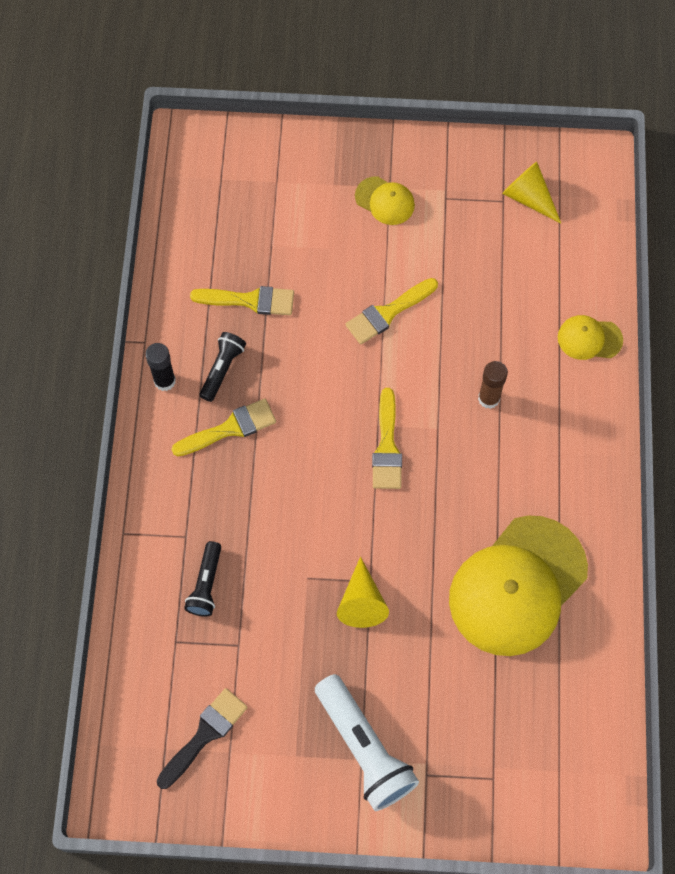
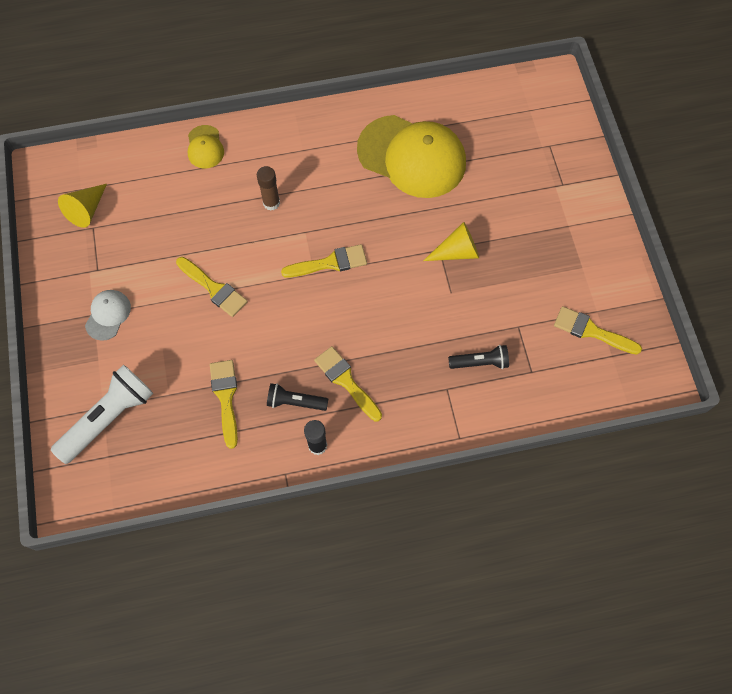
camera: 105 degrees left, 0 degrees up
(205, 734) = (591, 331): black brush -> yellow brush
(364, 748) = (560, 226): white flashlight -> white flashlight (109, 418)
(385, 201) = (108, 315): yellow cap -> white cap

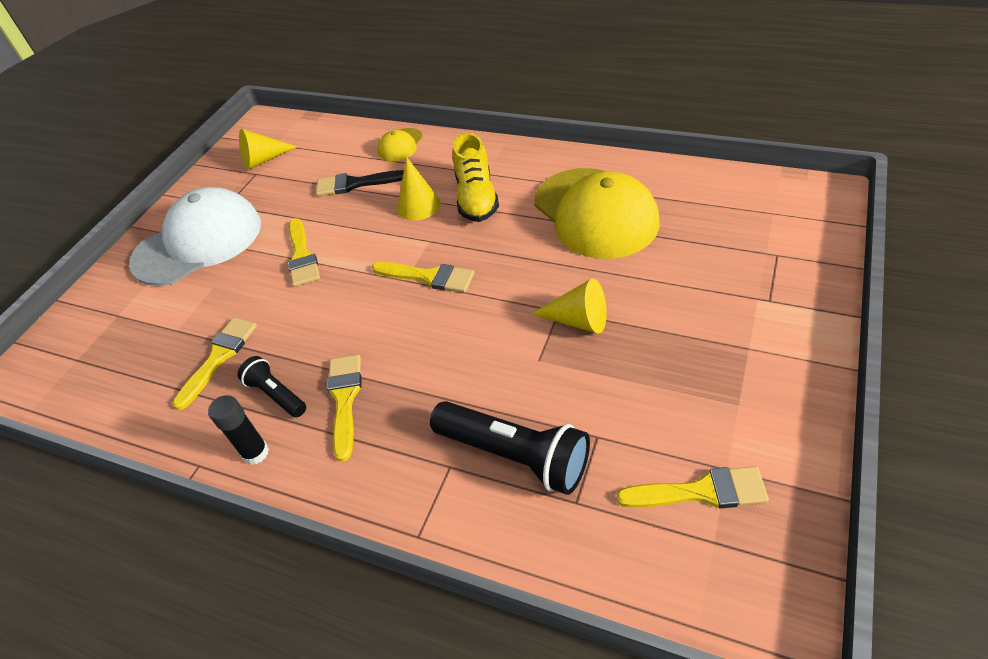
camera: 40 degrees right, 20 degrees down
(108, 315) = (198, 242): white cap -> white cap, size x2.23
(109, 418) = (111, 326): white flashlight -> none
(198, 202) = (355, 184): none -> black brush
(271, 203) = (418, 205): brown glue stick -> yellow cone
(312, 177) = (476, 198): none -> yellow shoe
(480, 362) = (514, 455): black flashlight -> black flashlight, size x1.78
(591, 331) = (701, 491): yellow brush -> yellow brush turned 120 degrees clockwise

